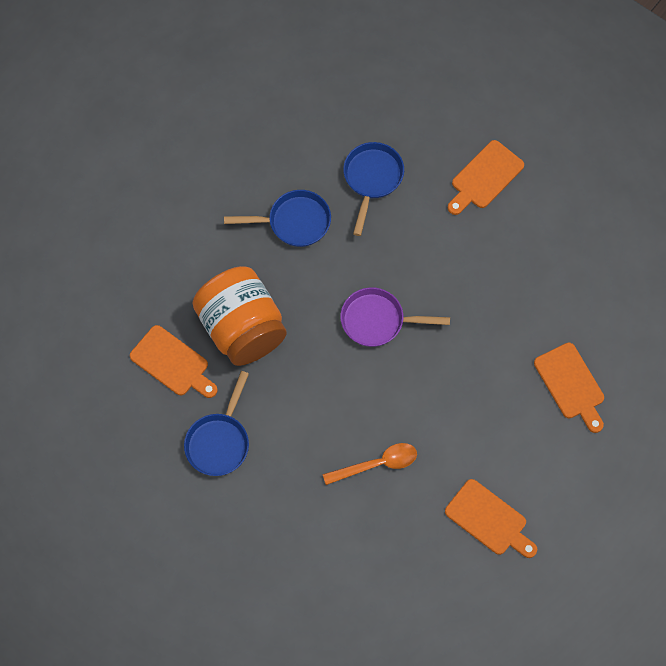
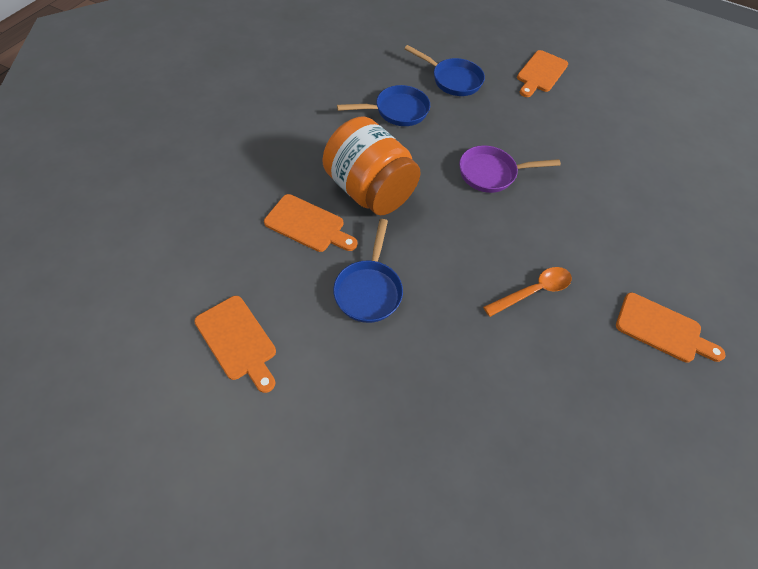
camera: 15 degrees left, 10 degrees down
(372, 179) = (453, 80): blue pan -> blue pan turned 120 degrees clockwise
(571, 384) = (677, 205): orange cutting board -> orange cutting board (237, 341)

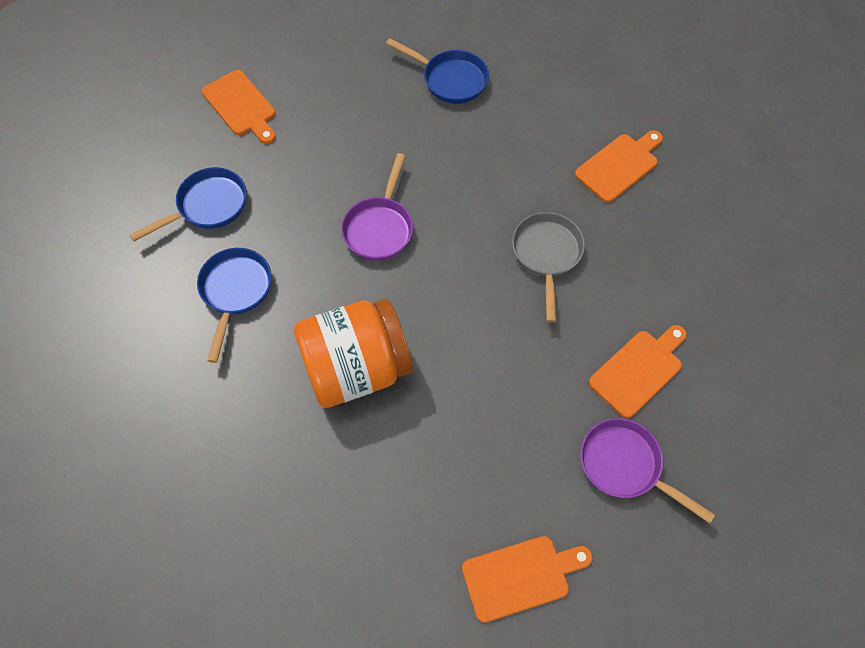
camera: 65 degrees left, 5 degrees up
(308, 225) = (383, 456): orange cutting board -> orange cutting board (638, 370)
(360, 402) = (625, 466): none -> purple pan
(369, 289) = (496, 415): blue pan -> blue pan (450, 79)
(533, 291) = (546, 255): orange spoon -> grey pan

